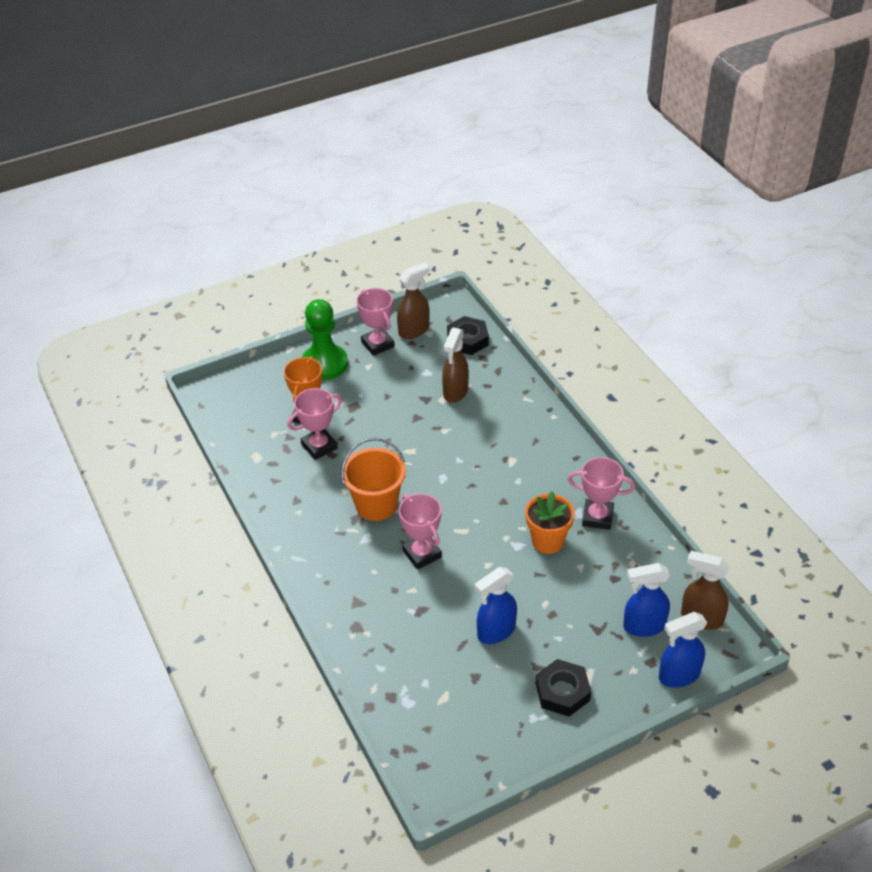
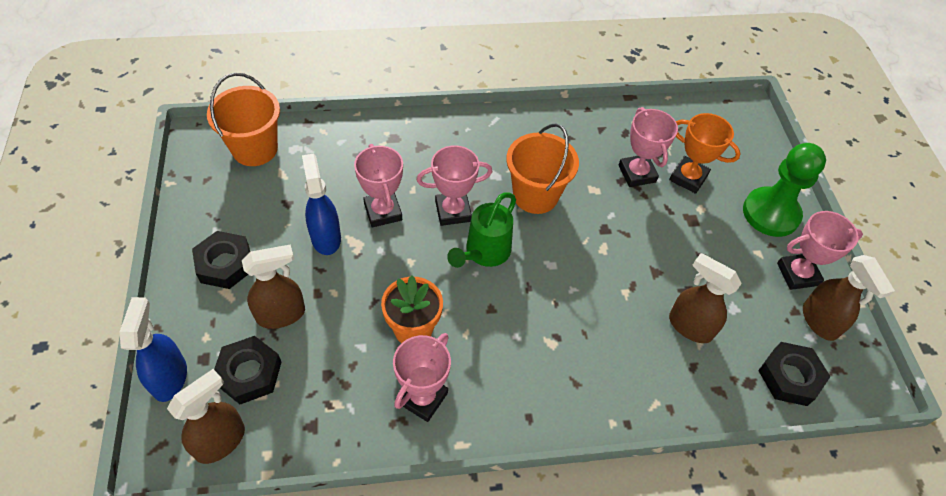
camera: 105 degrees right, 10 degrees up
(424, 735) = (255, 149): none -> orange bucket
(447, 602) = (383, 212): none -> pink trophy
(454, 520) = (484, 253): none -> green watering can
(584, 629) = (281, 314): none -> brown spray bottle
(643, 626) = (249, 373): blue spray bottle -> black nut

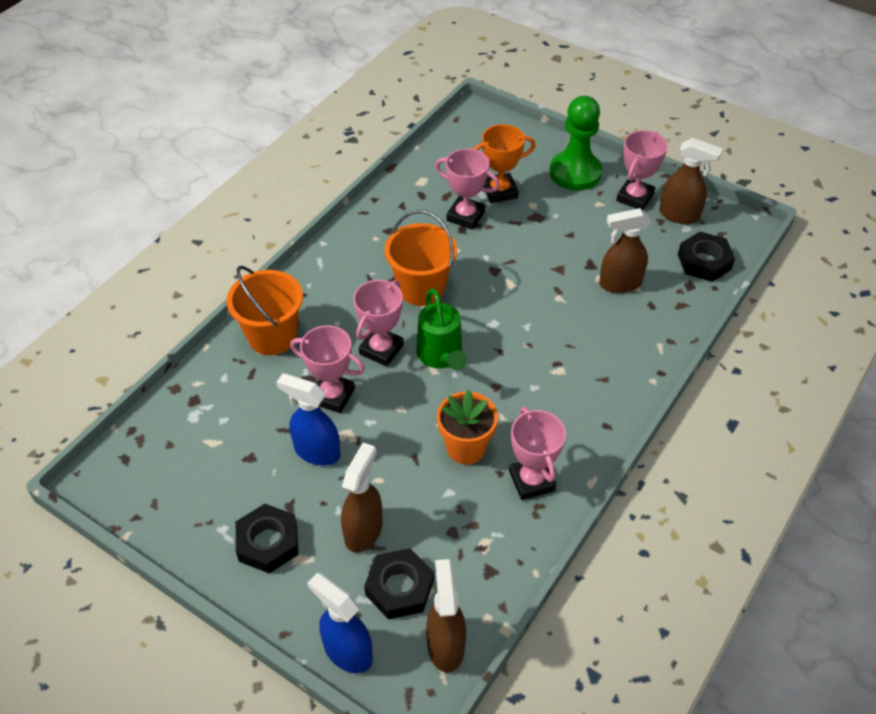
camera: 45 degrees left, 5 degrees down
(255, 149) = (160, 445): orange bucket -> orange bucket (272, 336)

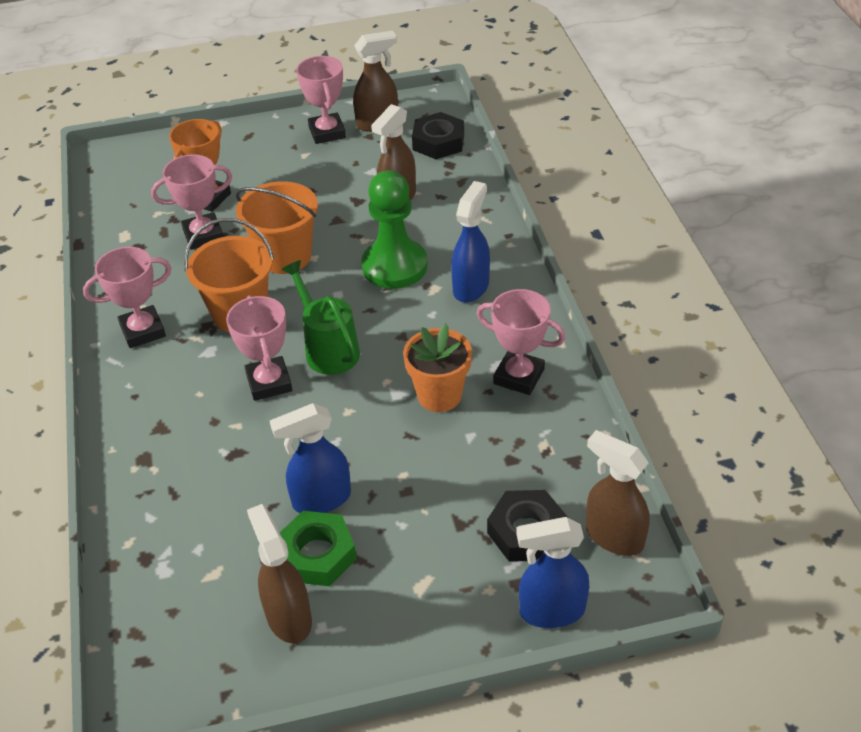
camera: 45 degrees left, 5 degrees down
(268, 542) = (377, 600): black nut -> none
(272, 336) = (151, 449): orange bucket -> orange bucket (285, 256)
(273, 483) = (317, 554): none -> green nut
(332, 395) = (275, 449): pink trophy -> pink trophy (143, 331)
(364, 530) = (442, 519): brown spray bottle -> brown spray bottle (288, 617)
(441, 356) = (328, 349): green watering can -> green watering can turned 150 degrees counterclockwise
(575, 173) = (254, 145): green pawn -> green pawn (394, 266)
(584, 390) = (471, 287): none -> blue spray bottle

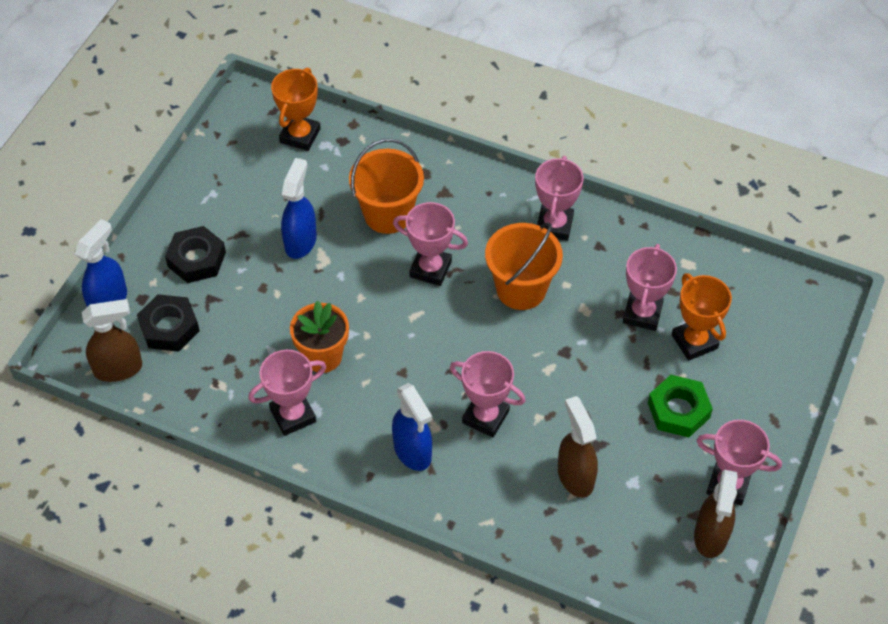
camera: 125 degrees right, 10 degrees up
(166, 604) = (300, 136): none -> orange trophy
(285, 256) = (565, 352): orange bucket -> orange bucket (388, 214)
(288, 617) = (234, 183): brown spray bottle -> none
(317, 554) = (262, 217): green nut -> green nut (678, 410)
(328, 349) = (432, 320): green watering can -> none
(394, 266) = (485, 417): green pawn -> pink trophy
(438, 142) = (635, 565): black nut -> black nut (196, 259)

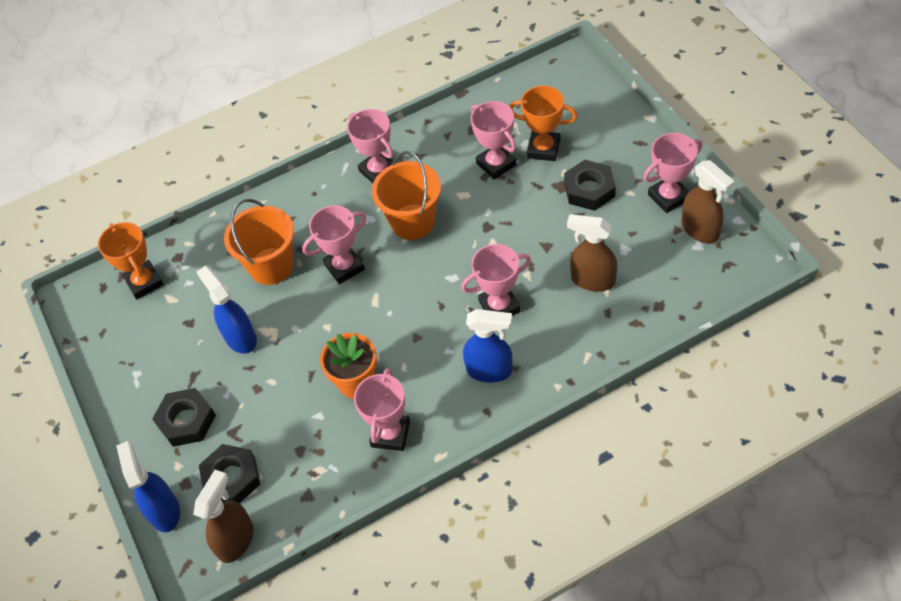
camera: 45 degrees left, 0 degrees up
(678, 410) = (589, 190): green nut -> black nut

